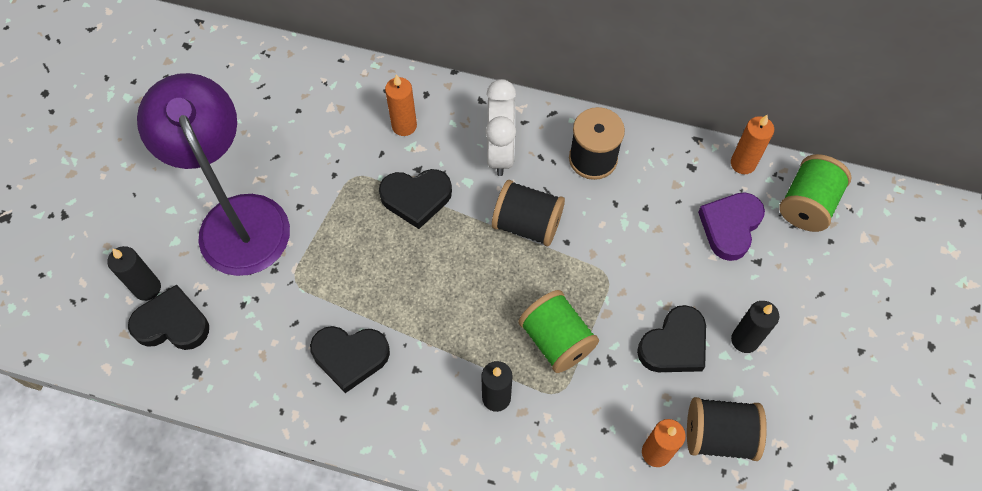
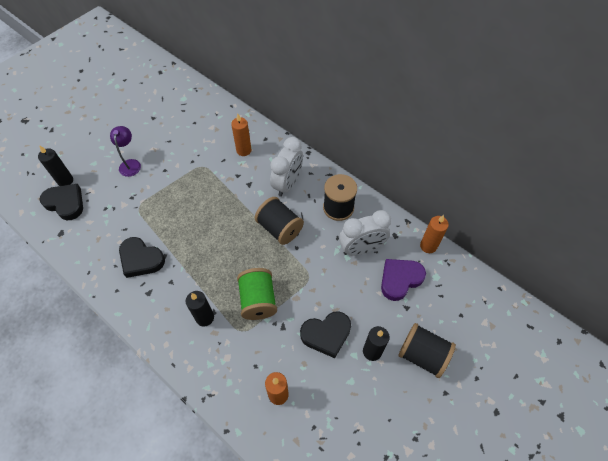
camera: 25 degrees right, 5 degrees down
(237, 218) = (130, 164): purple lamp -> purple lamp, size x0.41
(416, 198) = (227, 190): black heart -> none
(656, 205) = (361, 249): none -> white clock
(719, 435) = (323, 403): black spool -> black spool (422, 355)
(807, 205) = (457, 286): green spool -> none

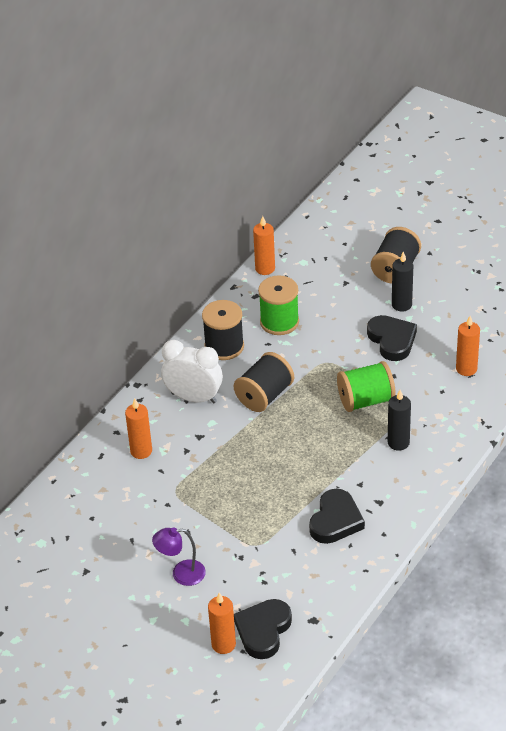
camera: 95 degrees left, 15 degrees down
(65, 181) = (223, 644): black candle -> orange candle
(361, 249) = (279, 322): white clock -> green spool
(400, 279) = (313, 289): purple heart -> none

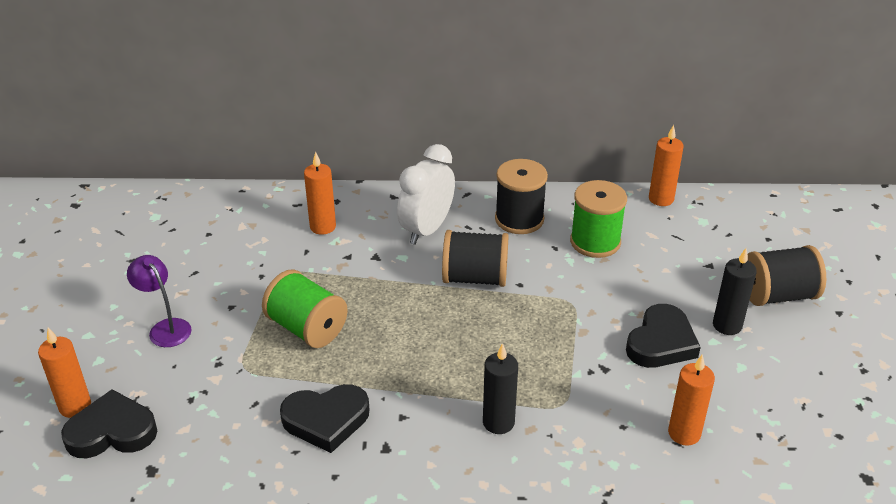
camera: 55 degrees right, 5 degrees down
(194, 398) = (427, 230): white clock -> white clock turned 135 degrees counterclockwise
(366, 400) = (542, 362): green spool -> green spool (307, 328)

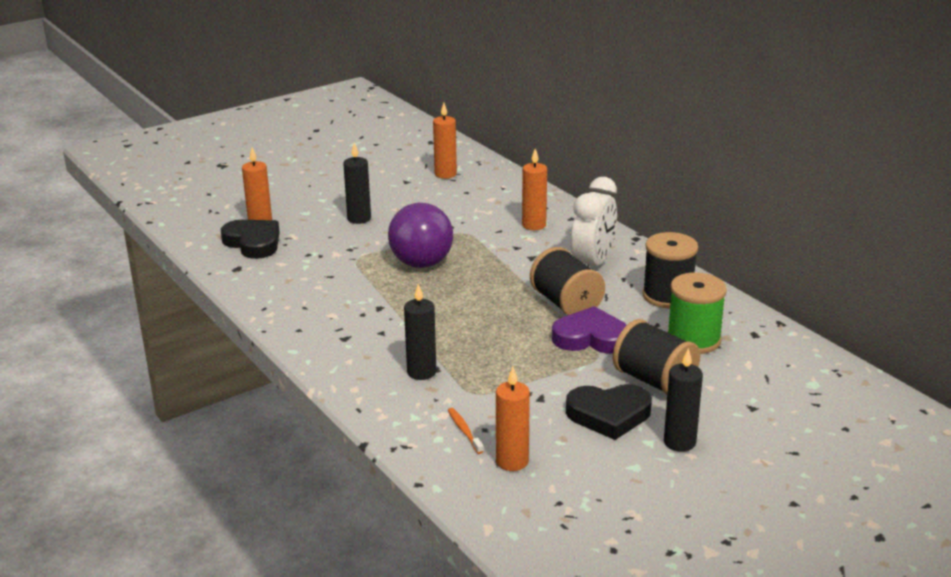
camera: 55 degrees right, 10 degrees down
(165, 328) = (359, 219): purple lamp -> black candle
(307, 328) = (421, 263): green spool -> purple ball
(326, 420) = (344, 306): black heart -> none
(427, 230) = (592, 264): white clock -> white clock turned 120 degrees clockwise
(540, 292) = (591, 337): none -> purple heart
(616, 441) = (464, 431): none -> orange toothbrush
(661, 199) = (808, 351): orange candle -> orange candle (445, 174)
(778, 295) = (765, 458): black spool -> black spool (654, 381)

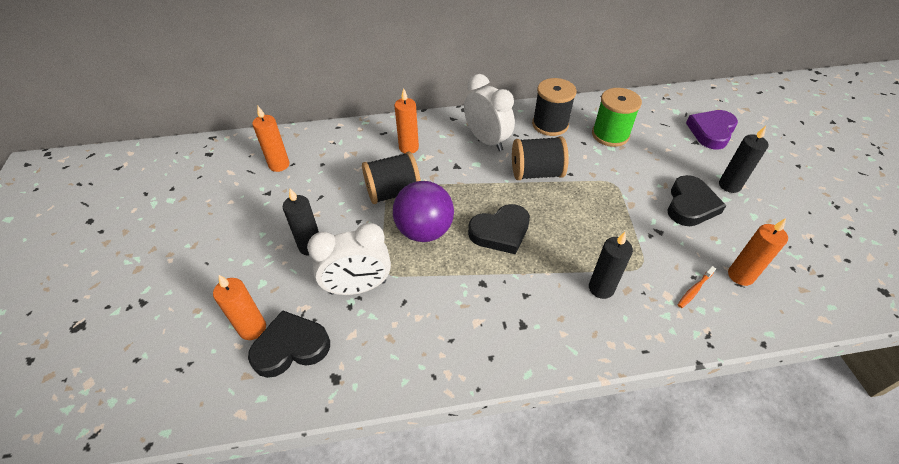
camera: 65 degrees left, 20 degrees up
(330, 251) = (358, 287): none -> white clock
(454, 302) = (500, 232): none -> black heart
(464, 431) = (694, 290): orange toothbrush -> orange toothbrush turned 45 degrees counterclockwise
(591, 337) = (588, 178): purple heart -> purple heart (711, 131)
(654, 381) = (654, 169): black spool -> black spool (393, 192)

